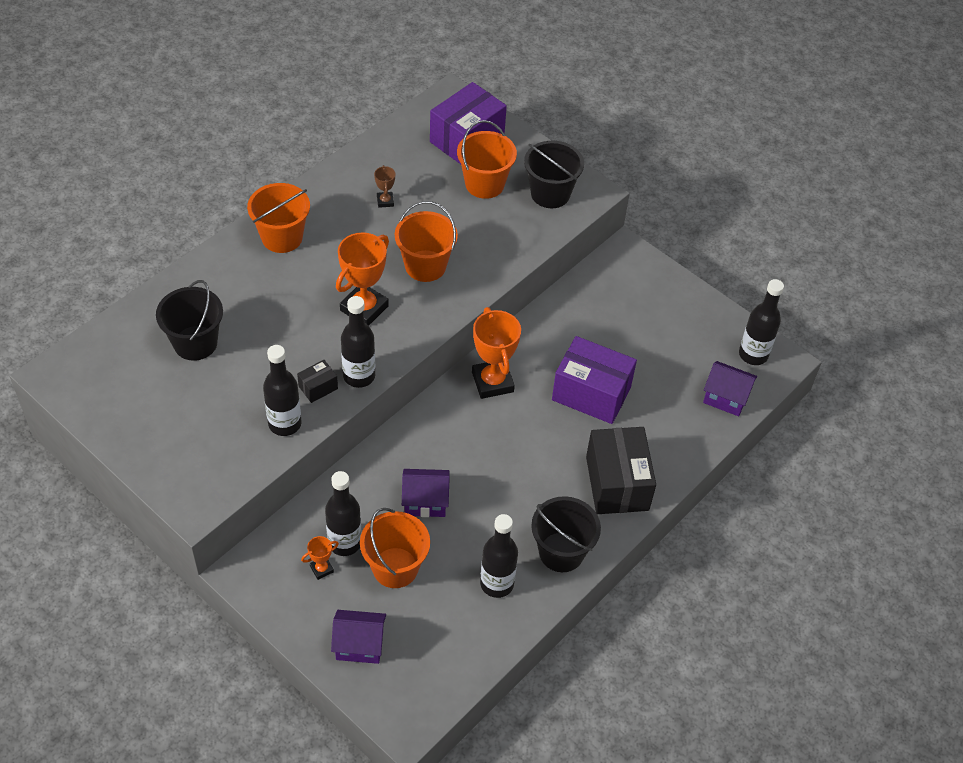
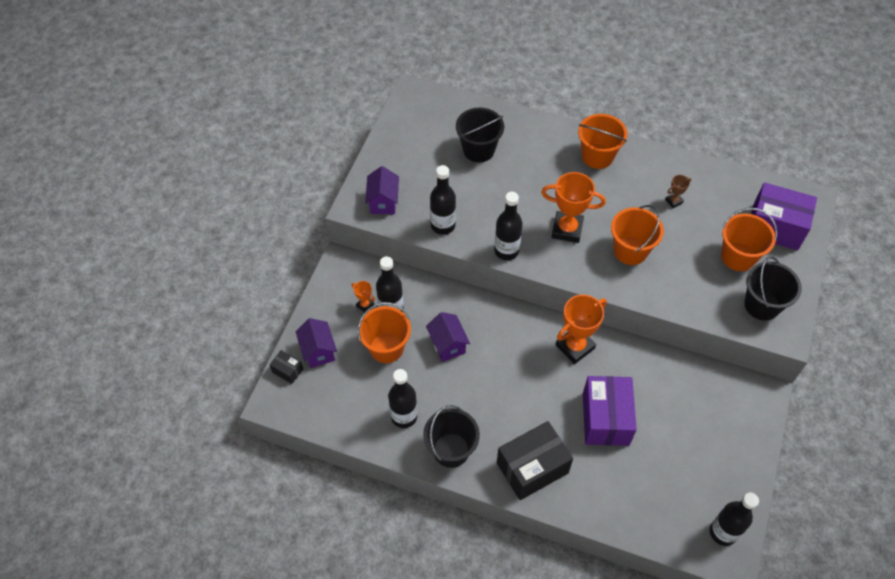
camera: 70 degrees right, 5 degrees up
(318, 387) = (483, 231): black box -> black box (287, 370)
(725, 398) = (662, 524): purple house -> purple house (383, 202)

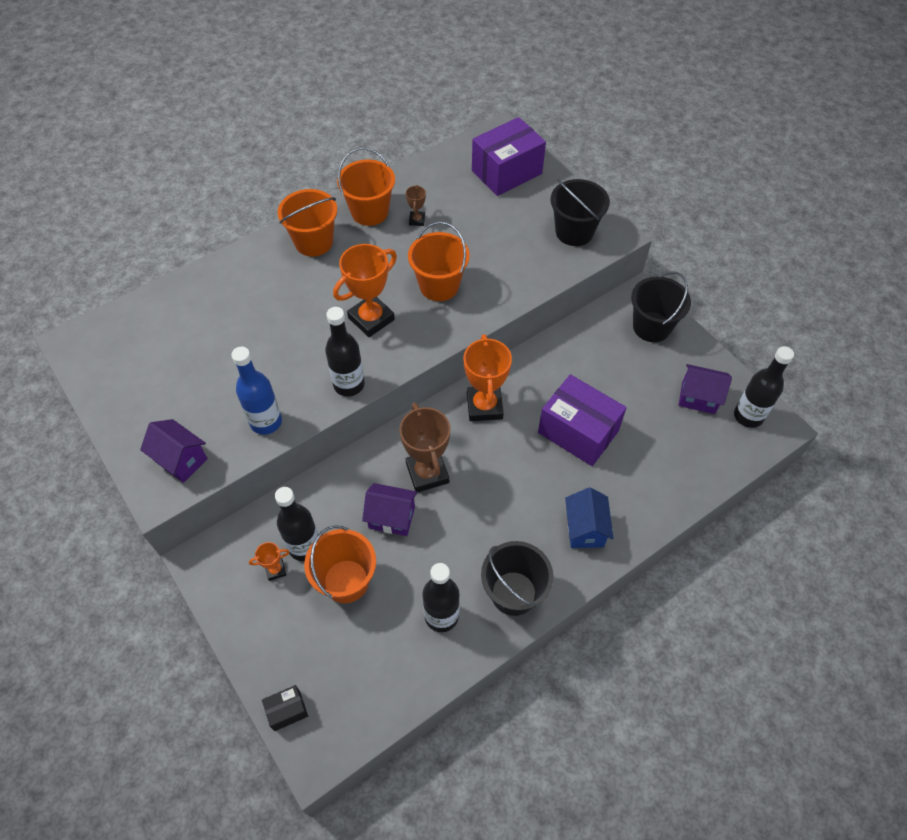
camera: 55 degrees left, 0 degrees up
(318, 351) = (291, 658): purple house -> purple house (698, 398)
(443, 225) = (266, 422): black bottle -> blue bottle
(478, 150) = (207, 331): black bucket -> black bucket (651, 327)
(495, 344) = (427, 473): none -> brown trophy
(532, 468) = (585, 529): black box -> blue house
(738, 257) = (513, 215): orange bucket -> orange bucket (370, 212)

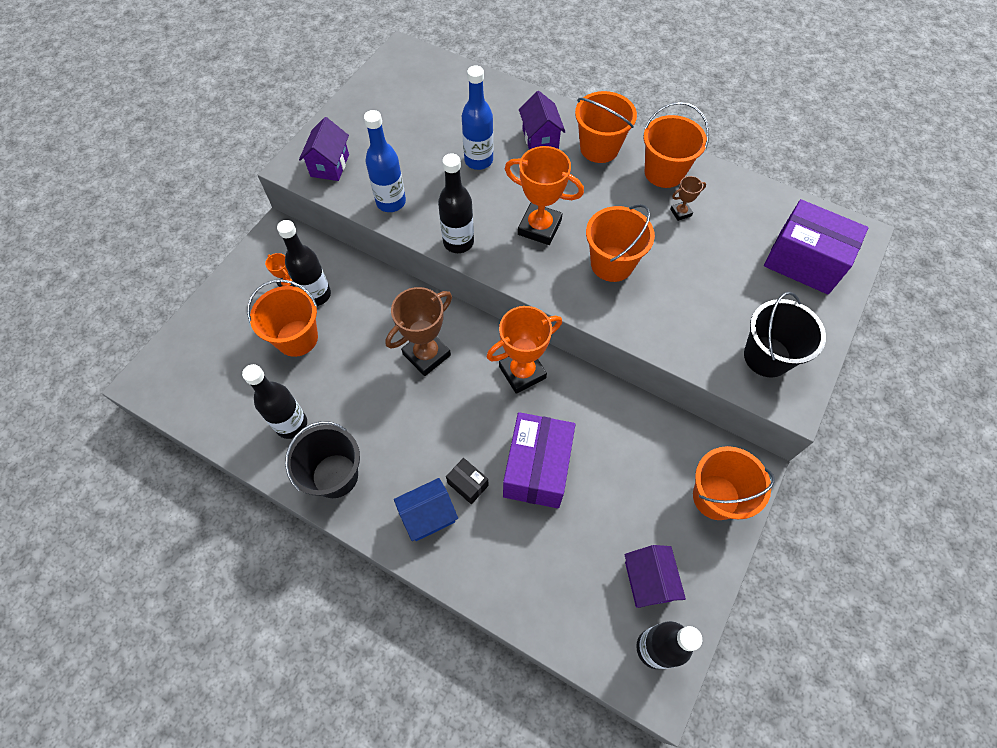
camera: 65 degrees right, 5 degrees up
(264, 333) = (478, 160): none -> blue bottle
(287, 710) = (174, 347): black box -> black box (468, 484)
(391, 517) = (370, 346): purple house -> purple house (540, 139)
(651, 327) = (716, 497): black bucket -> orange bucket

